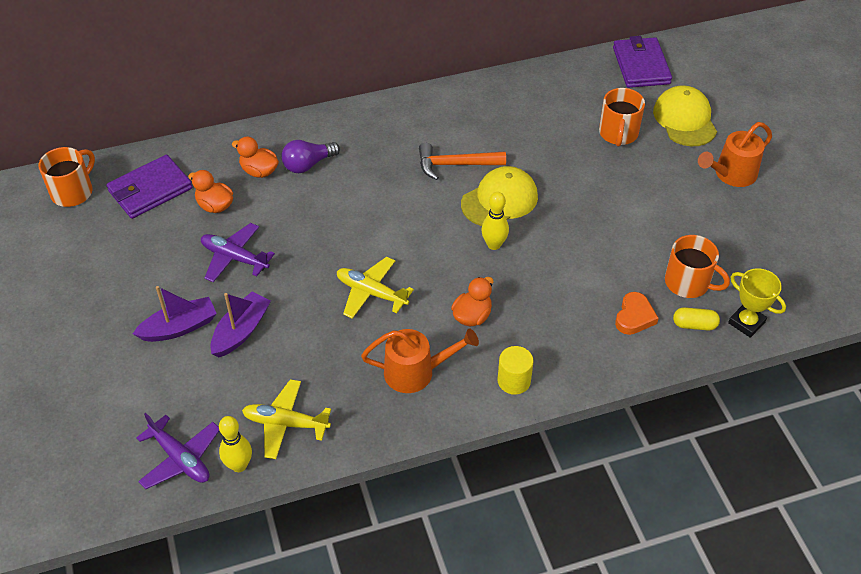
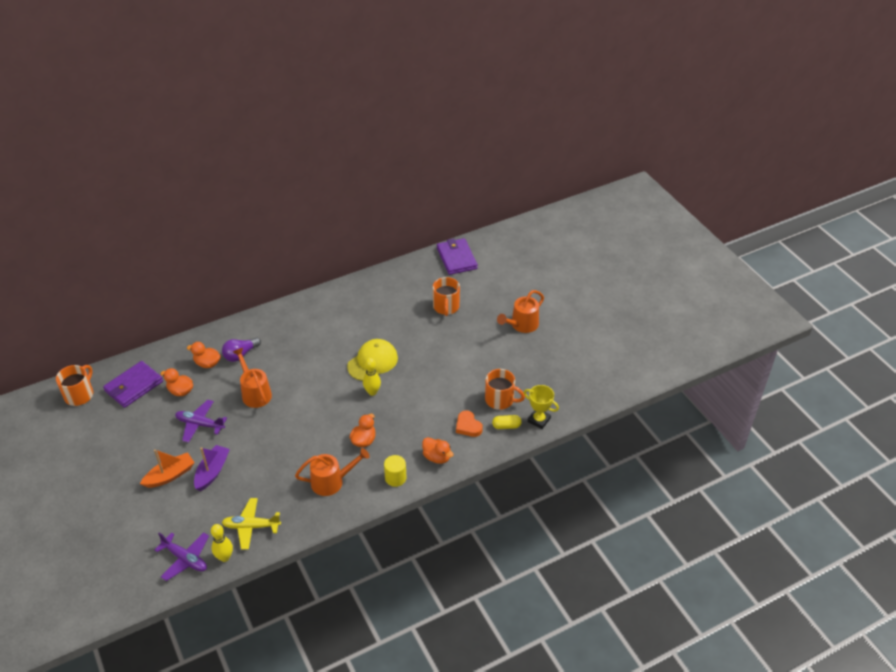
camera: 10 degrees left, 5 degrees down
(179, 327) = (170, 475): purple boat -> orange boat
(320, 222) = (255, 392): none -> orange watering can
(371, 293) = (295, 435): yellow plane -> none
(455, 165) = (340, 342): orange hammer -> none
(581, 358) = (437, 457): none -> orange duck
(634, 317) = (468, 426): orange heart -> orange heart turned 135 degrees clockwise
(684, 119) = (488, 292): yellow cap -> none

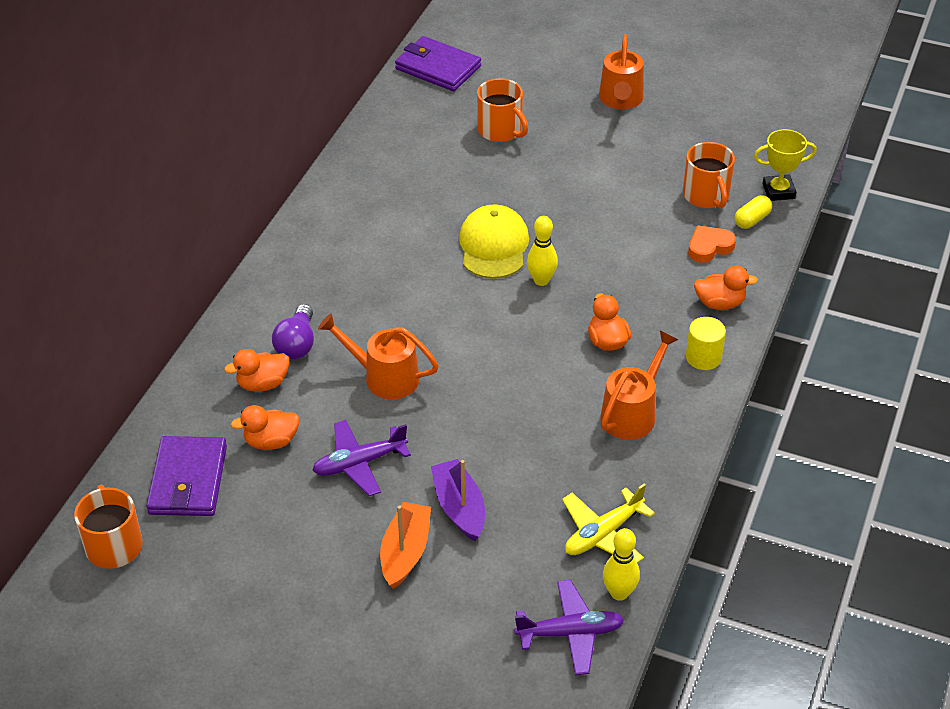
camera: 40 degrees left, 0 degrees up
(468, 426) = (709, 247): orange heart -> orange heart turned 135 degrees clockwise
(500, 399) = (706, 195): orange mug -> orange mug turned 90 degrees clockwise

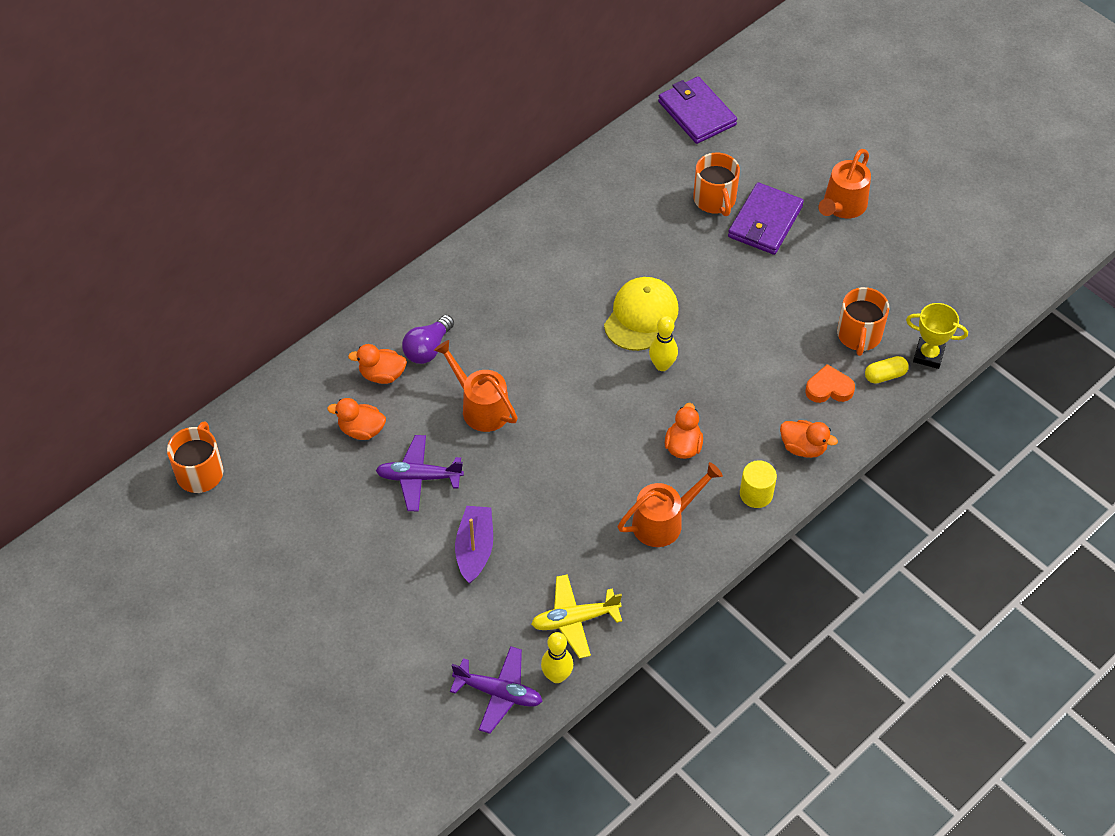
camera: 25 degrees right, 10 degrees up
(188, 480) = (282, 439): purple wallet -> purple wallet (765, 222)
(405, 552) = (412, 570): orange boat -> none

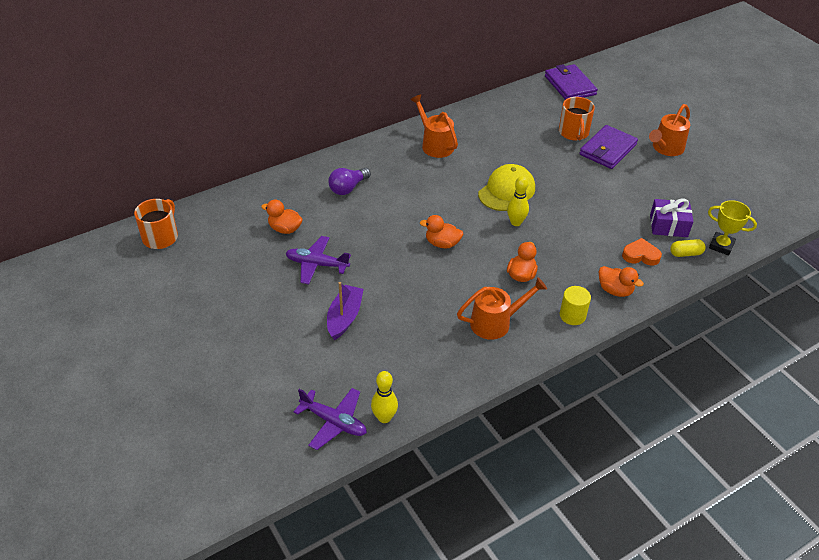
camera: 10 degrees right, 10 degrees down
(382, 375) = (310, 198): orange duck -> orange duck (442, 243)
(480, 406) = (375, 228): orange watering can -> orange watering can (435, 144)
(575, 620) = (409, 379): yellow plane -> none
(859, 335) = (668, 226): orange mug -> purple gift

